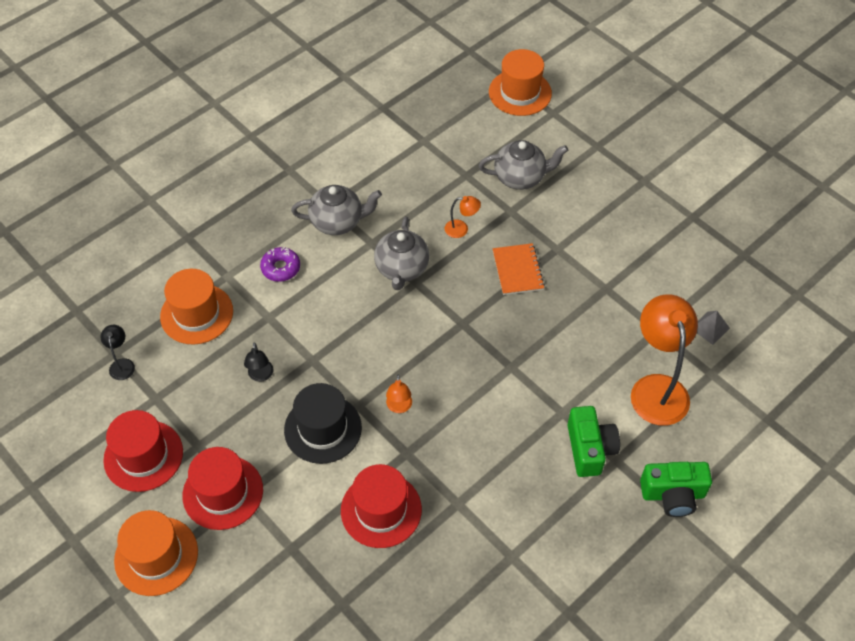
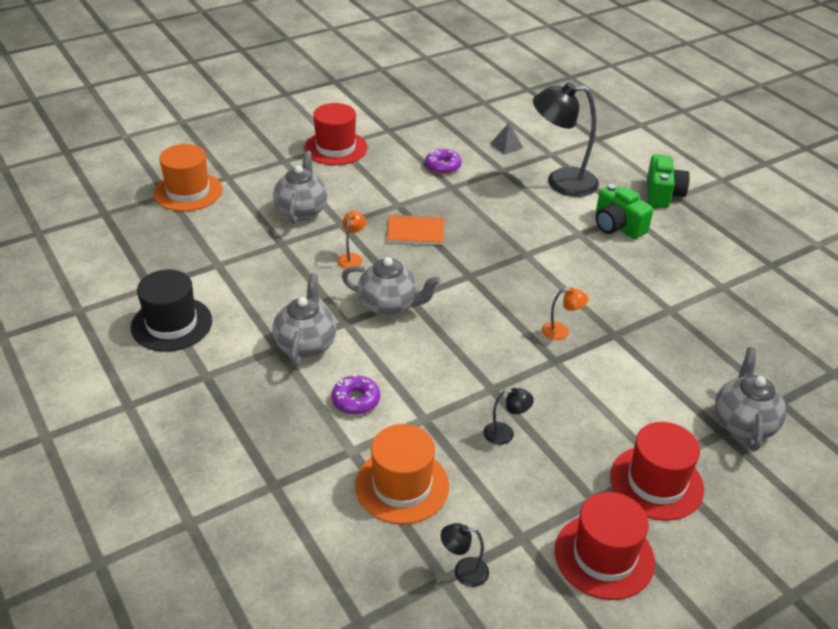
camera: 80 degrees left, 15 degrees down
(156, 556) = (738, 552): orange hat -> none
(305, 567) = (743, 423): none -> grey teapot
(323, 429) = (581, 391): black hat -> black hat (172, 324)
(381, 510) = (677, 361): red hat -> red hat (335, 148)
(590, 449) = (617, 226): green camera -> green camera turned 135 degrees counterclockwise
(642, 275) = (443, 166): none -> purple donut
(656, 388) = (561, 182): orange lamp -> black lamp

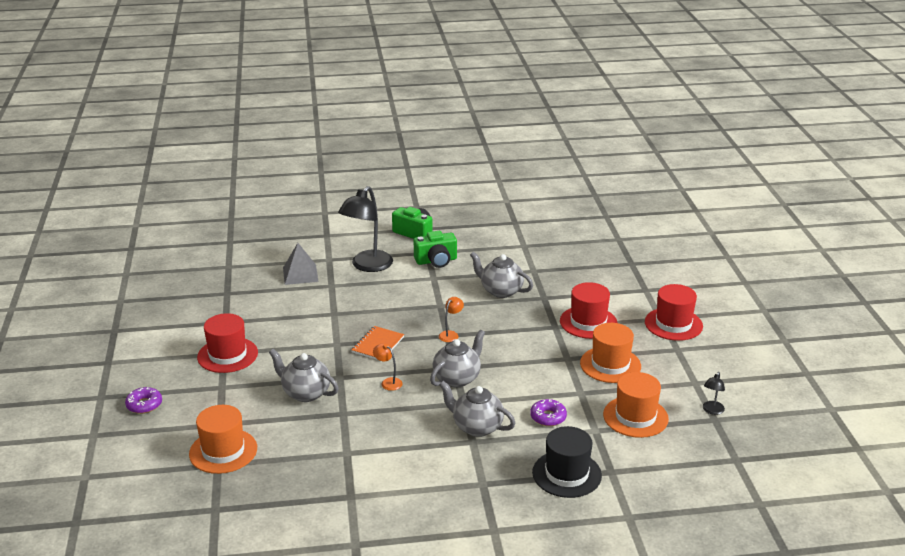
camera: 65 degrees left, 10 degrees down
(172, 324) = (409, 491): black hat -> black hat (567, 474)
(443, 166) = (302, 310): purple donut -> purple donut (144, 405)
(505, 434) = (610, 365): black lamp -> orange hat
(506, 145) = (300, 274): grey pyramid -> grey pyramid, size x1.60
(561, 332) = (529, 316): orange lamp -> orange lamp (451, 334)
(604, 556) = (718, 358): red hat -> red hat (588, 322)
(743, 423) = (642, 281): grey teapot -> grey teapot (500, 291)

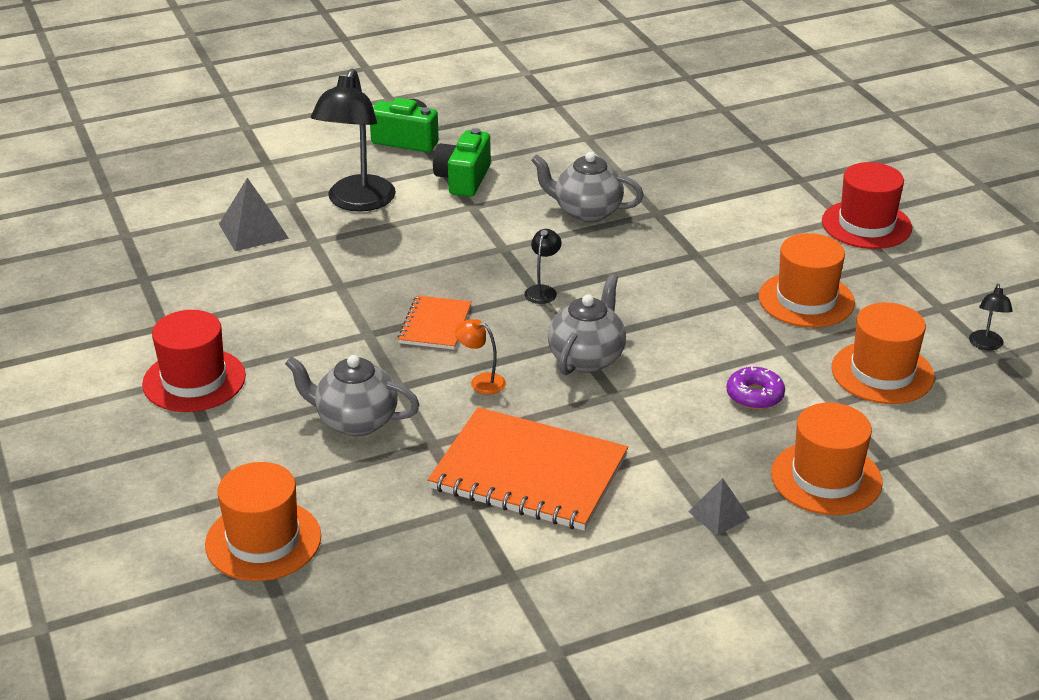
camera: 15 degrees left, 5 degrees up
(144, 405) = (89, 487): purple donut -> none
(390, 439) = (529, 473): none -> orange notebook
(436, 261) = (463, 179): green camera -> green camera turned 135 degrees clockwise
(451, 334) = (542, 290): orange lamp -> black lamp
(476, 427) = (654, 429): grey teapot -> none
(490, 483) = (718, 514): none -> grey pyramid
(567, 474) = (826, 478): black hat -> orange hat
(588, 322) = (741, 240): red hat -> none

